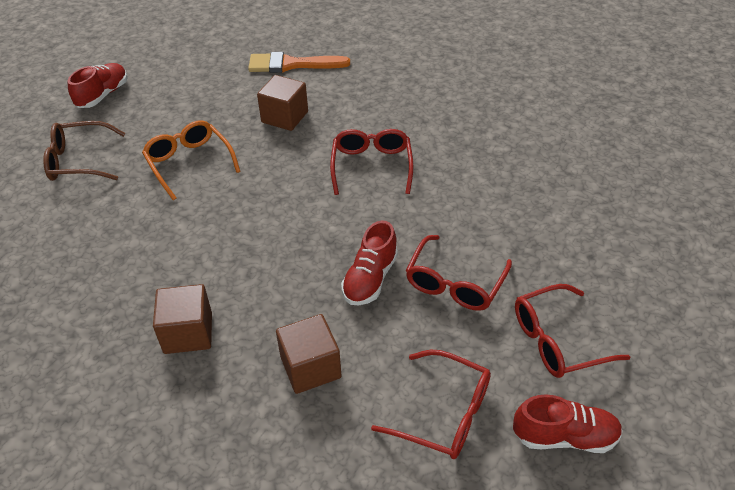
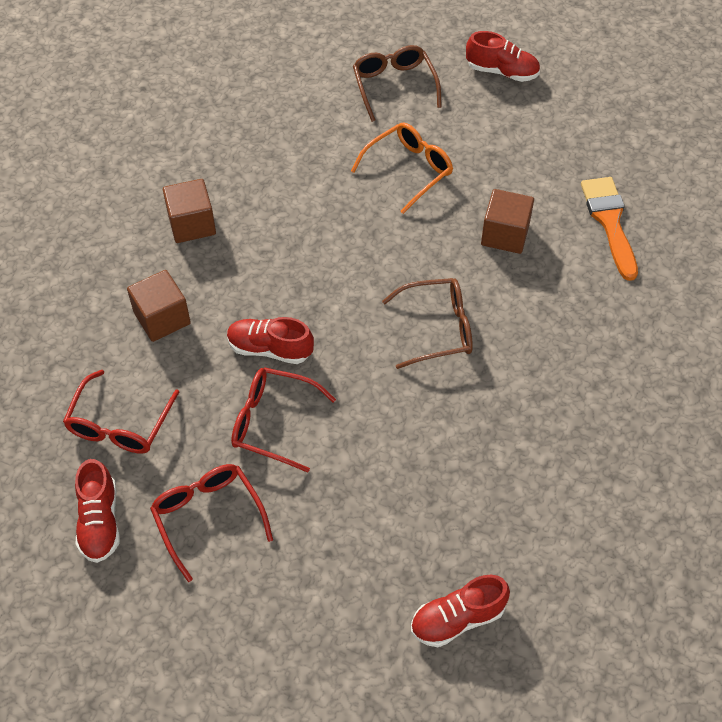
camera: 80 degrees right, 10 degrees up
(371, 166) = (437, 329): red glasses -> brown glasses
(642, 187) = (457, 619): none -> red shoe

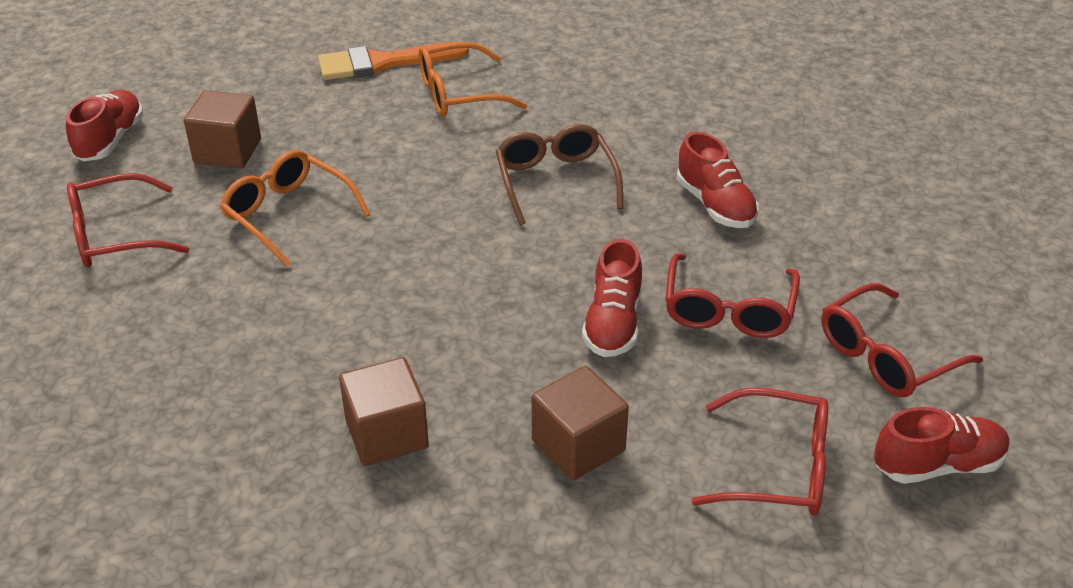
camera: 95 degrees left, 15 degrees down
(394, 86) = (115, 235): brown glasses -> red glasses
(457, 619) = (922, 157): red shoe -> red shoe (715, 205)
(505, 234) = (403, 134): brown cube -> brown cube (227, 151)
(563, 271) = (458, 93): none -> orange glasses

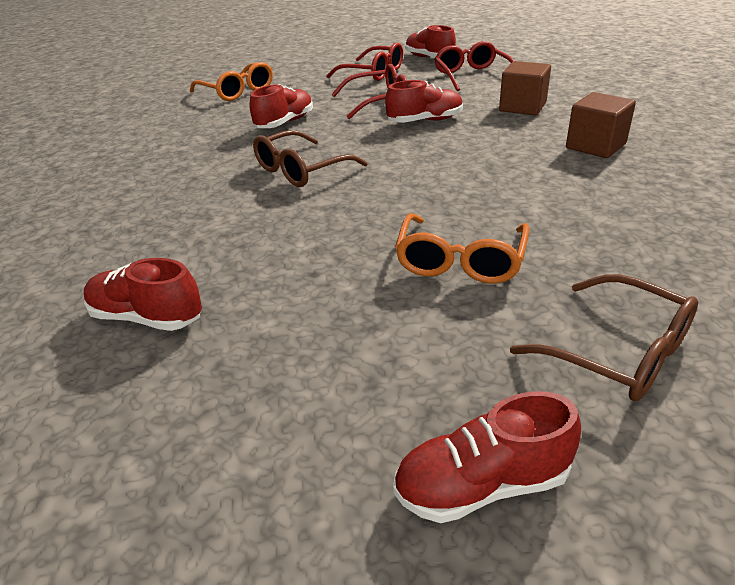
camera: 115 degrees left, 5 degrees down
(115, 235) = (618, 352): red glasses -> brown glasses
(227, 151) = (405, 350): brown cube -> none
(383, 63) = (147, 317): orange brush -> red shoe
(458, 93) = (194, 248): orange glasses -> orange glasses (237, 91)

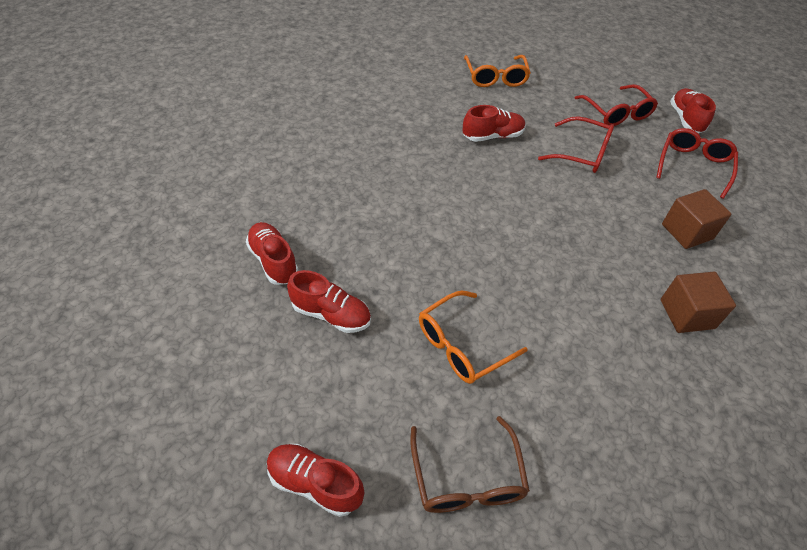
camera: 35 degrees right, 15 degrees up
(301, 170) = (455, 195): brown glasses -> none
(425, 121) = (591, 198): red shoe -> red shoe (331, 314)

